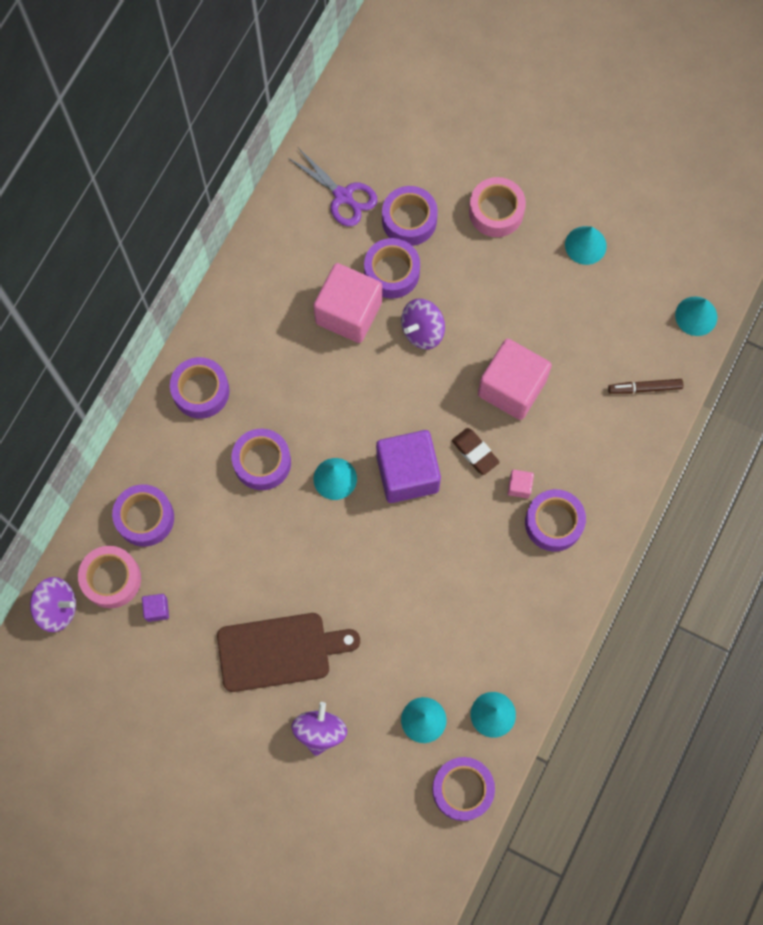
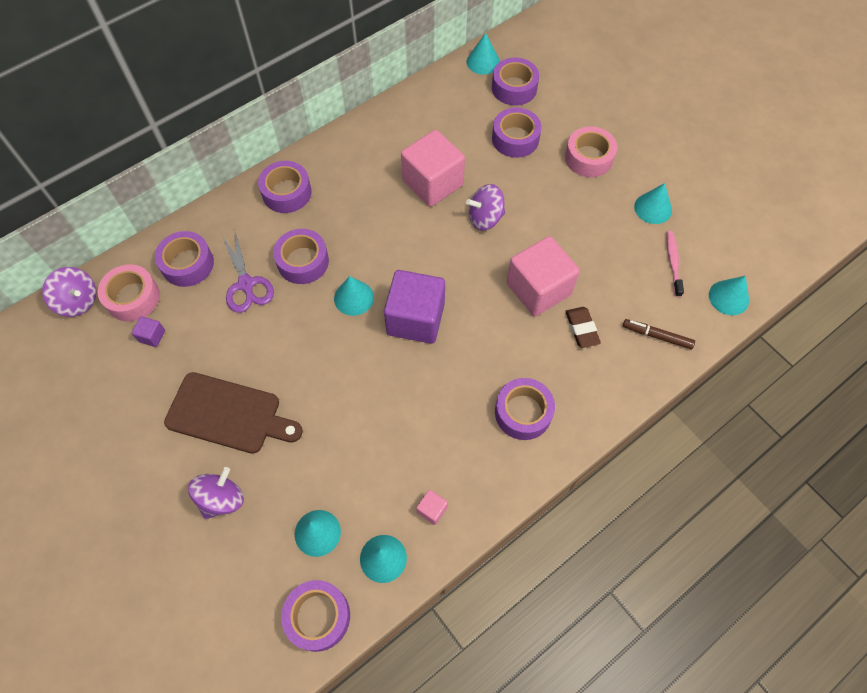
camera: 25 degrees right, 10 degrees down
(328, 133) = (483, 62): none -> turquoise cone
(343, 196) = (472, 105): purple scissors -> purple scissors (246, 284)
(392, 272) = (482, 168): purple tape -> purple tape (514, 88)
(475, 452) = (482, 326): brown eraser -> brown eraser (581, 329)
(519, 486) = (507, 369): pink cube -> pink cube (432, 510)
(629, 300) = (673, 262): none -> pink toothbrush

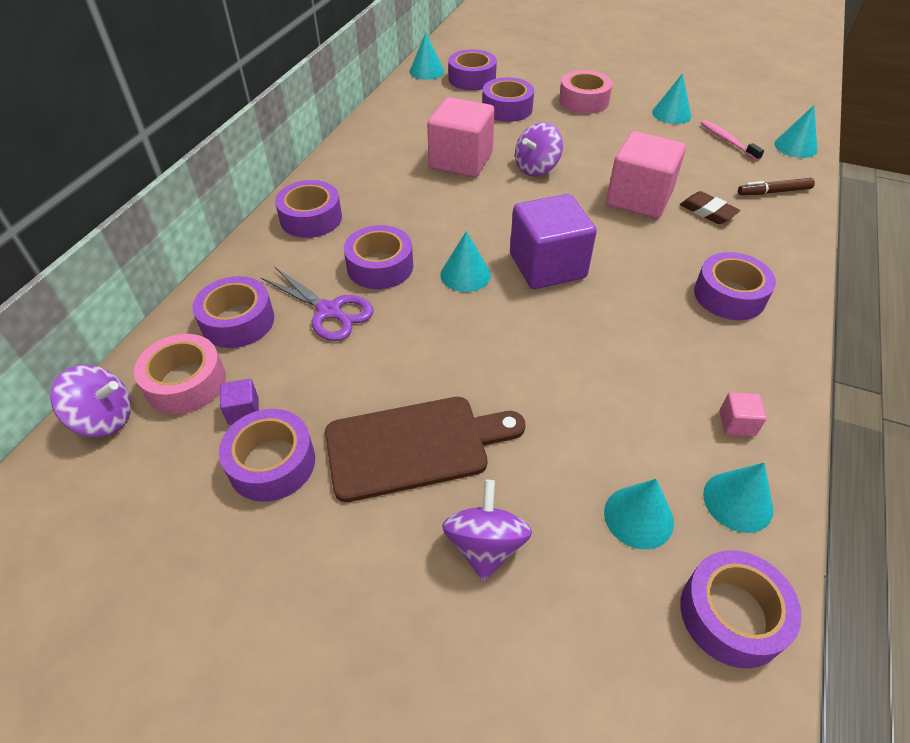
camera: 30 degrees left, 15 degrees down
(146, 381) = (272, 463): none -> purple tape

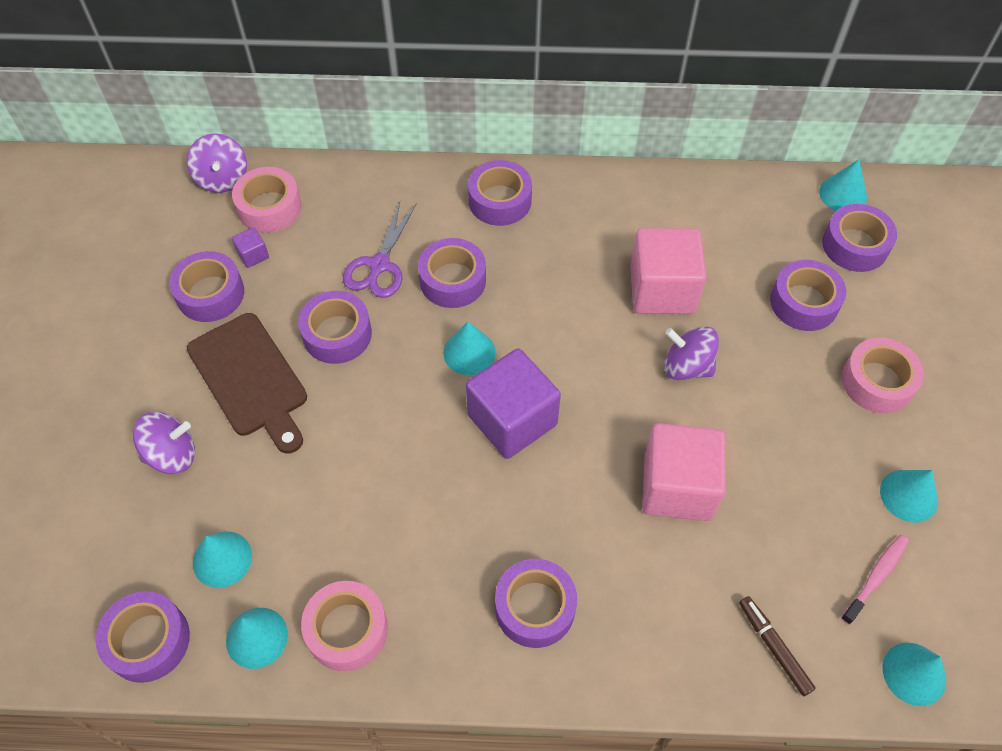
camera: 70 degrees right, 10 degrees up
(238, 321) = (344, 209): purple tape -> purple tape (337, 334)
(707, 211) = (688, 568): brown eraser -> none
(737, 423) = (347, 630): pink cube -> pink tape

